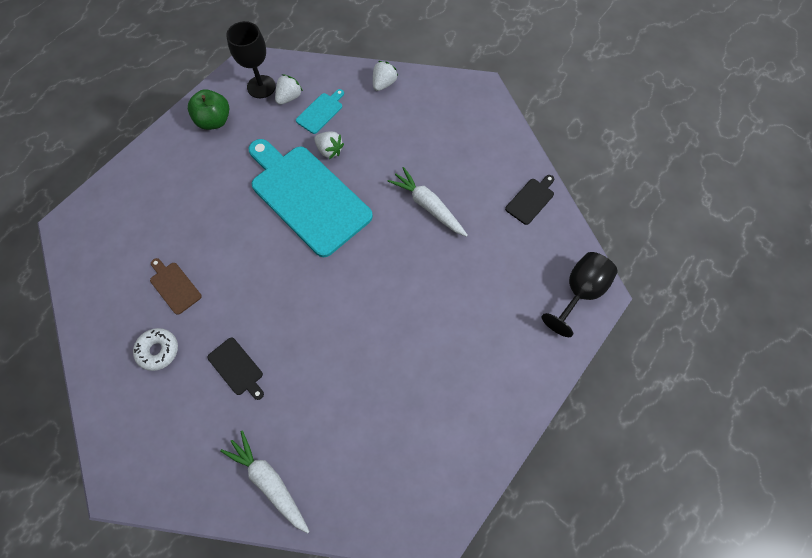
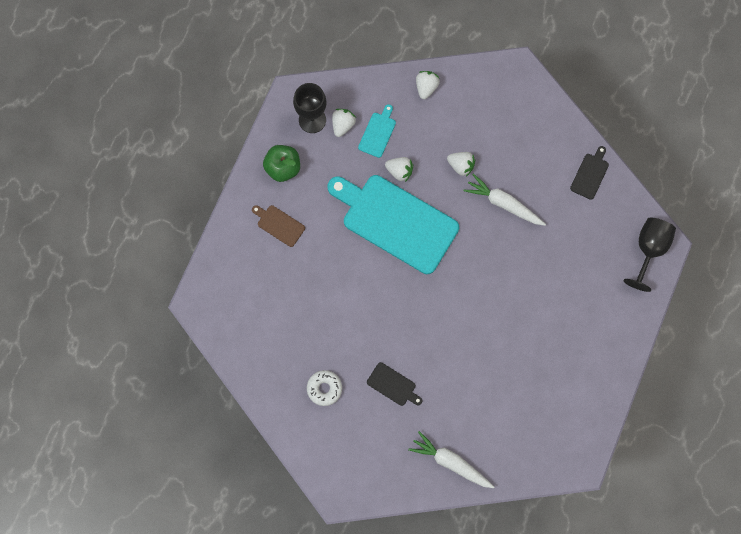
camera: 15 degrees left, 10 degrees up
(174, 286) = (314, 332): brown cutting board -> brown cutting board (279, 224)
(394, 160) = (461, 165): none -> white strawberry

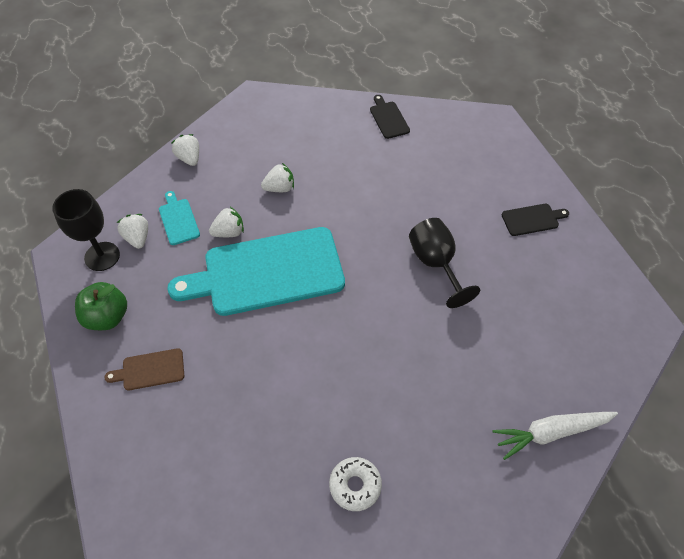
camera: 45 degrees left, 20 degrees down
(393, 385) = (418, 414): black cutting board -> black cutting board (532, 219)
(503, 203) = (345, 186): white carrot -> none
(649, 249) = (490, 130): black goblet -> black goblet (436, 264)

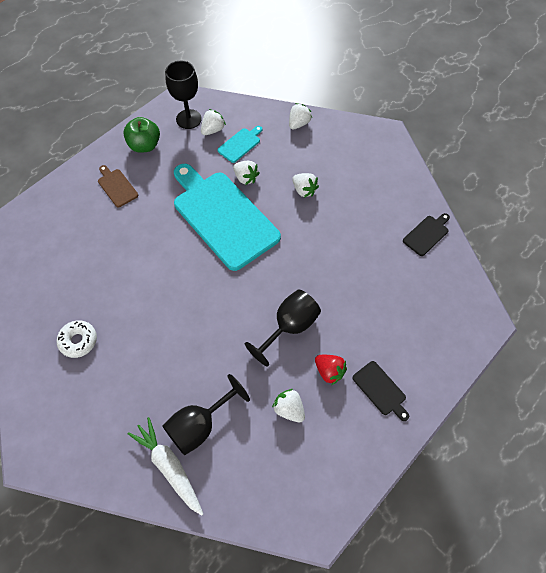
camera: 65 degrees right, 5 degrees up
(498, 250) = (329, 371): none -> red strawberry
(514, 386) = (200, 425): none -> black goblet
(525, 299) = (289, 409): none -> white strawberry

